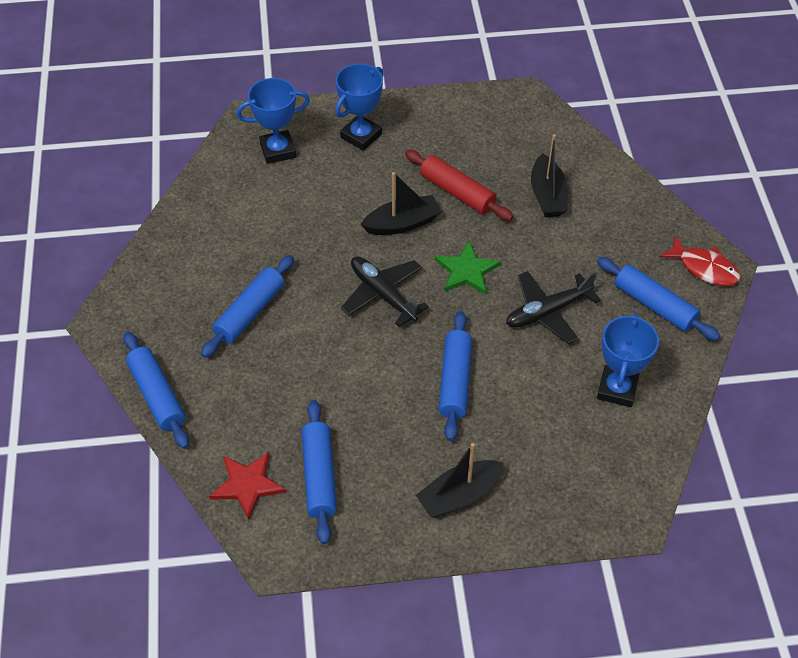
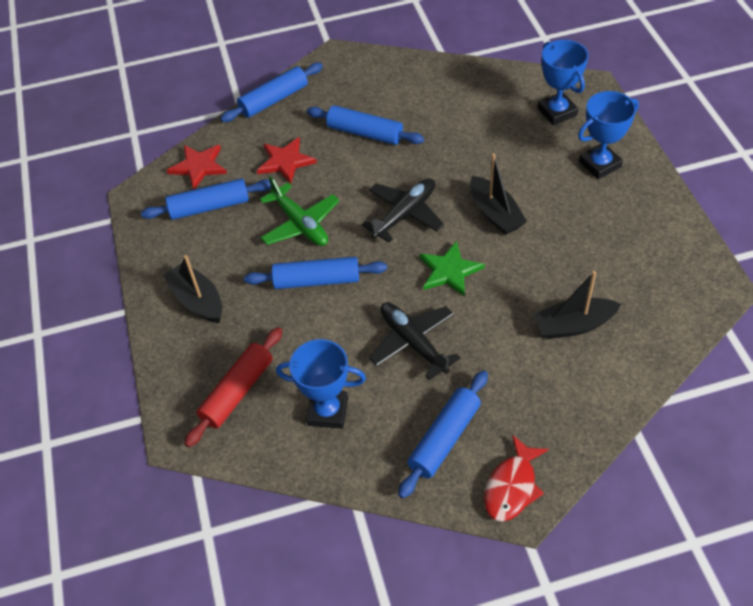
camera: 85 degrees right, 0 degrees up
(270, 393) = (285, 161): none -> red star
(361, 136) = (599, 164): blue trophy -> blue trophy turned 60 degrees counterclockwise
(372, 388) = (300, 224): none -> green plane
(457, 192) = (550, 249): red rolling pin -> red rolling pin (237, 392)

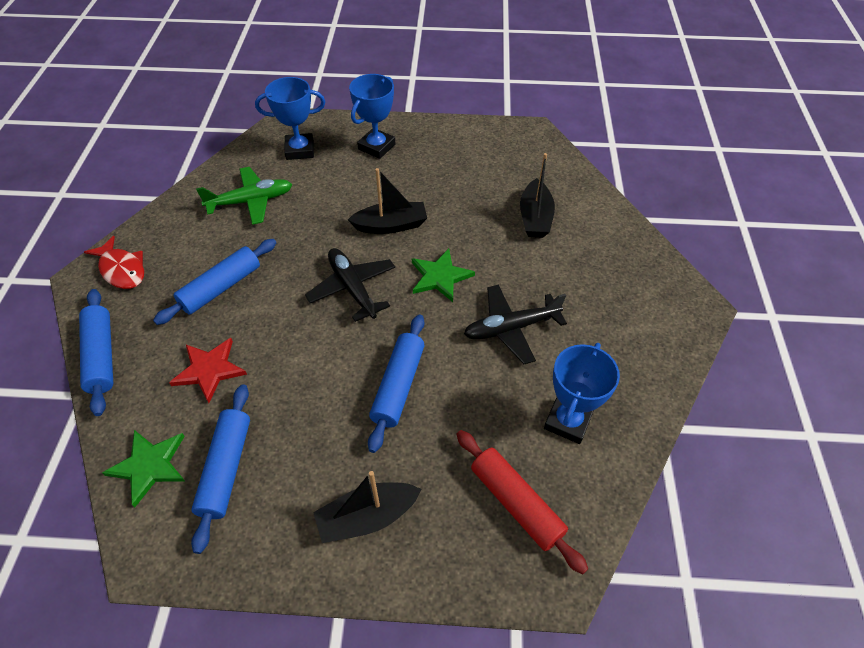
camera: 75 degrees left, 0 degrees up
(199, 166) = (149, 465): red star -> green star
(300, 224) = (312, 380): green plane -> green plane (251, 201)
(444, 438) = (623, 337): blue rolling pin -> none
(512, 486) = (680, 306): red fish -> red fish (122, 269)
(599, 164) = (376, 147): blue trophy -> blue trophy turned 45 degrees clockwise

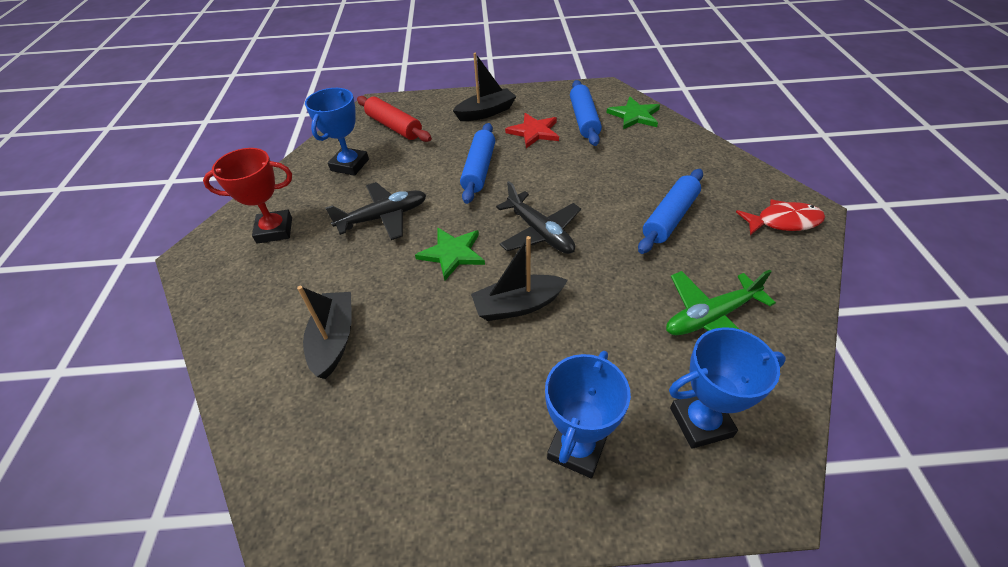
camera: 175 degrees right, 5 degrees down
(101, 356) = (727, 160): blue rolling pin -> none
(122, 269) = (783, 221): red fish -> red fish turned 135 degrees clockwise
(209, 370) = (633, 162): red star -> red star (534, 132)
(626, 327) = (274, 230): none -> red trophy

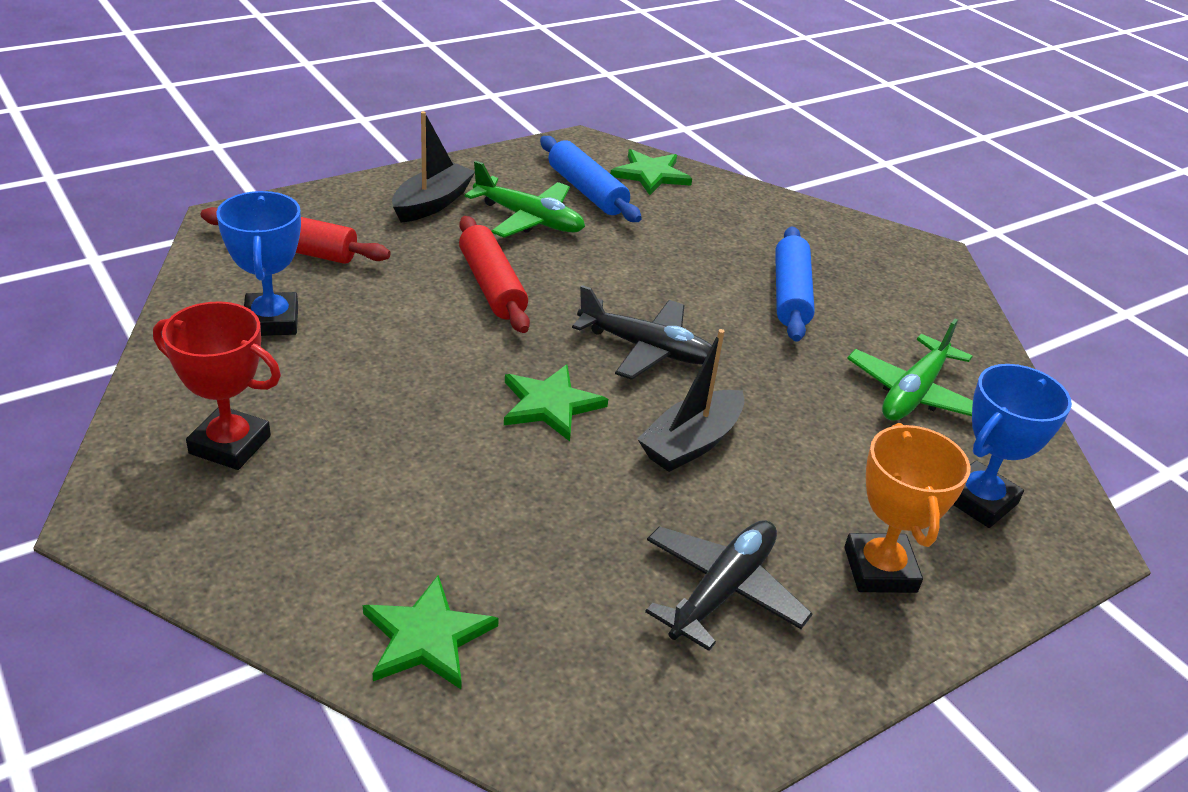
camera: 35 degrees left, 10 degrees down
(270, 379) = (427, 637): none -> green star
(274, 230) = (230, 445): red trophy -> red trophy turned 60 degrees clockwise
(334, 340) = (477, 558): black boat -> none
(384, 217) = (402, 382): black plane -> black plane (723, 590)
(479, 169) = (492, 286): blue rolling pin -> red rolling pin
(534, 132) = (529, 219): red star -> green plane
(577, 448) = (880, 569): blue trophy -> orange trophy
(783, 221) = (914, 271): red fish -> none

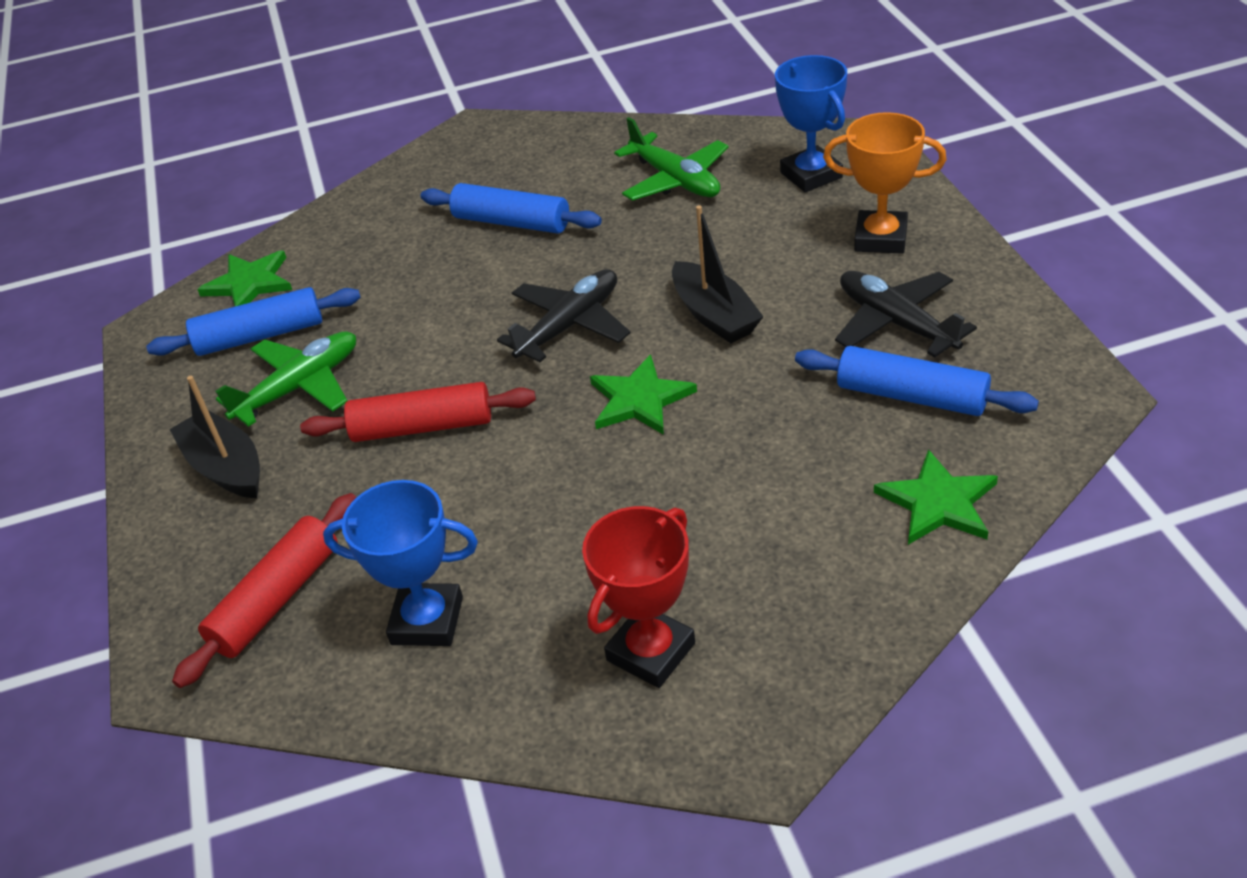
camera: 65 degrees left, 5 degrees up
(596, 609) = (911, 396): none -> blue rolling pin

